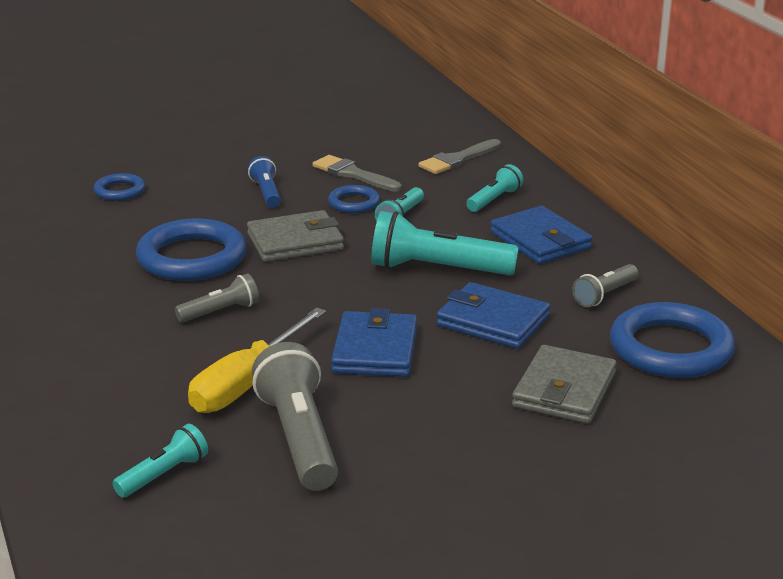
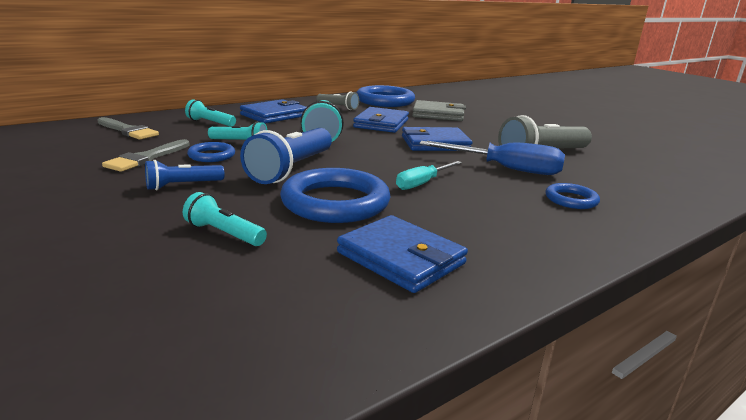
camera: 105 degrees left, 5 degrees down
(66, 274) = (401, 258): none -> blue wallet
(119, 191) = (157, 264): blue ring -> blue ring (571, 200)
(164, 474) = (622, 180): turquoise flashlight -> turquoise flashlight (224, 233)
(221, 312) = (422, 183): grey flashlight -> turquoise screwdriver
(247, 383) = (505, 169): yellow screwdriver -> blue screwdriver
(295, 242) = (291, 169): grey wallet -> blue flashlight

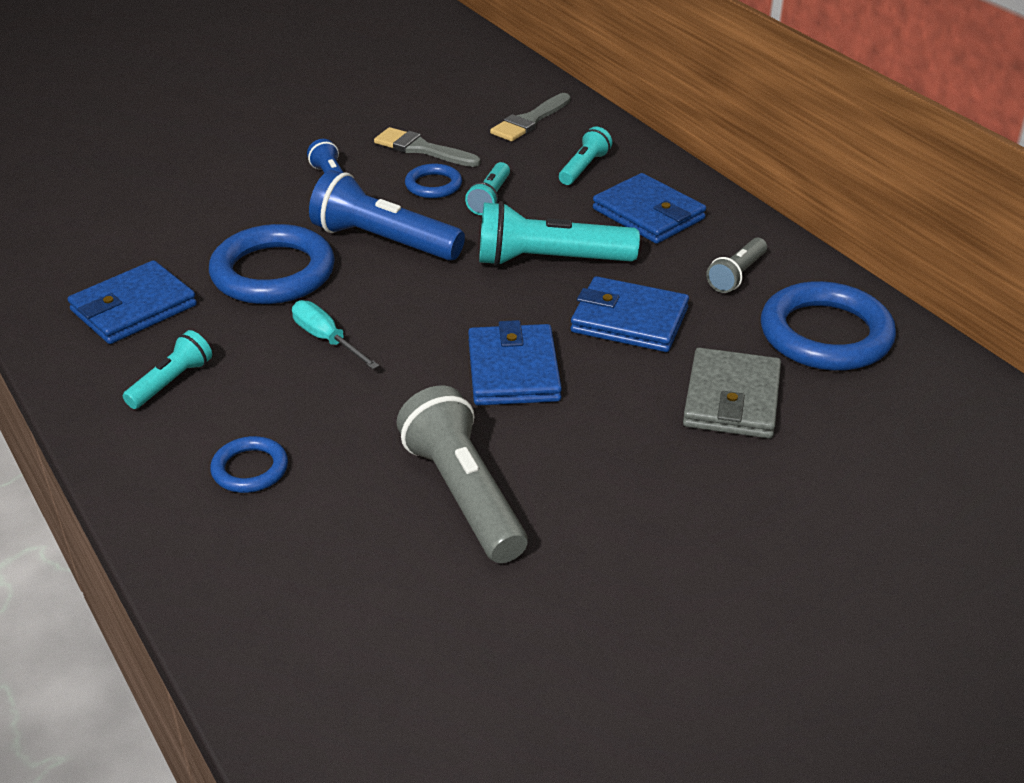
camera: 95 degrees right, 15 degrees up
(224, 233) = (211, 215): turquoise flashlight -> turquoise flashlight (172, 382)
(505, 169) = (383, 430): blue screwdriver -> none

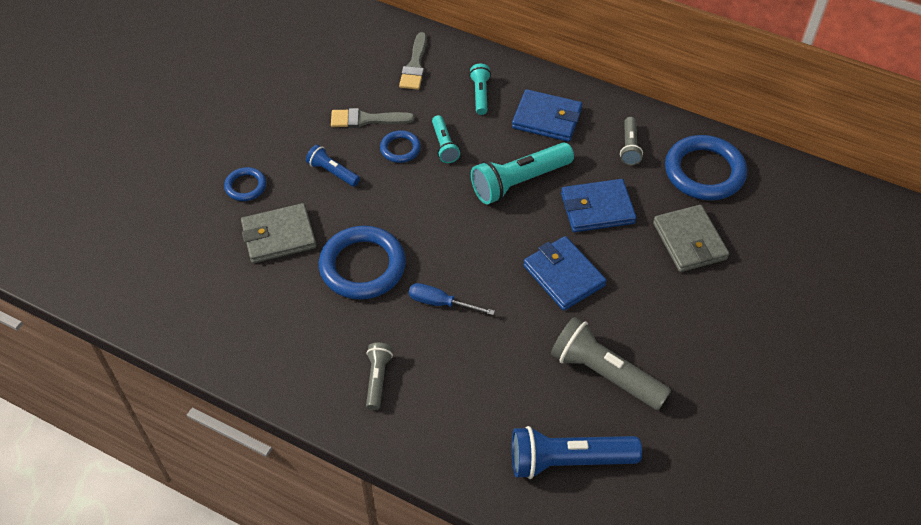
camera: 30 degrees left, 15 degrees up
(133, 308) = (300, 335): blue wallet -> none
(172, 382) = (378, 379): turquoise flashlight -> grey flashlight
(211, 215) = (279, 236): none -> grey wallet
(250, 469) = (478, 416): blue ring -> blue ring (245, 186)
(326, 339) = (440, 303): turquoise screwdriver -> blue screwdriver
(383, 241) = (408, 209): blue flashlight -> blue flashlight (568, 460)

